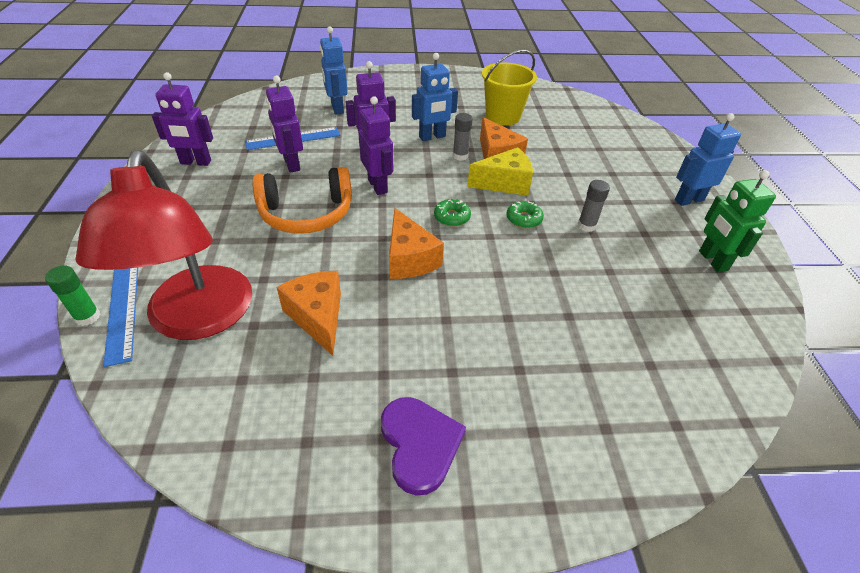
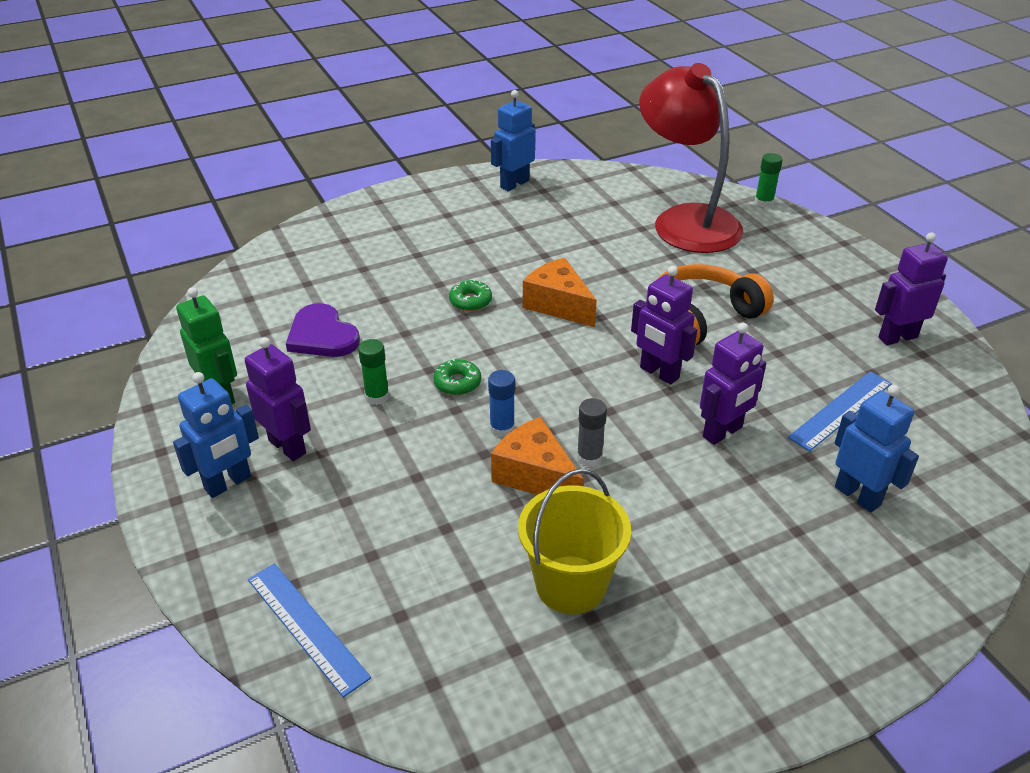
camera: 160 degrees right, 5 degrees down
(122, 311) = (745, 211): blue ruler -> blue ruler (307, 627)
(291, 164) = (791, 369): purple robot -> purple robot (288, 447)
(318, 317) = (598, 244): orange cheese -> none
(419, 444) = (471, 205): purple heart -> purple heart (322, 335)
(432, 137) = (656, 483): blue robot -> blue robot (514, 184)
(452, 217) = (543, 360): green donut -> green donut (470, 301)
(505, 183) = (502, 428): yellow cheese -> blue glue stick
(586, 226) = (377, 396): grey glue stick -> green glue stick

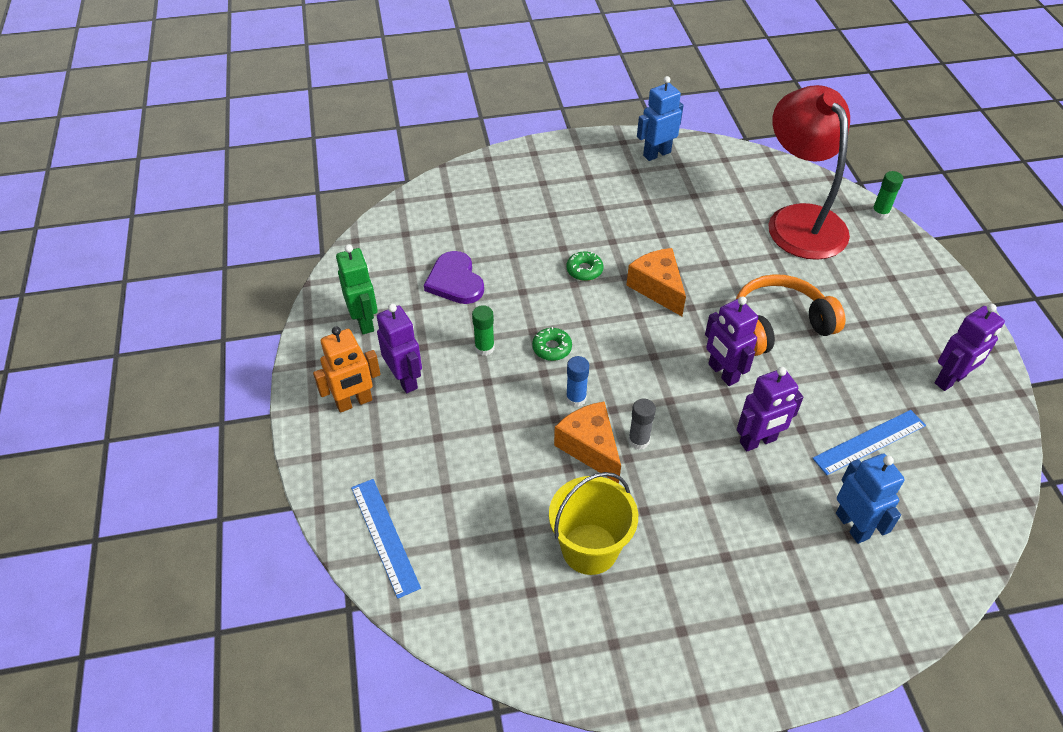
camera: 15 degrees right, 10 degrees up
(228, 483) = (354, 402): blue robot -> orange robot
(897, 337) = (950, 380): purple robot -> purple robot turned 150 degrees clockwise

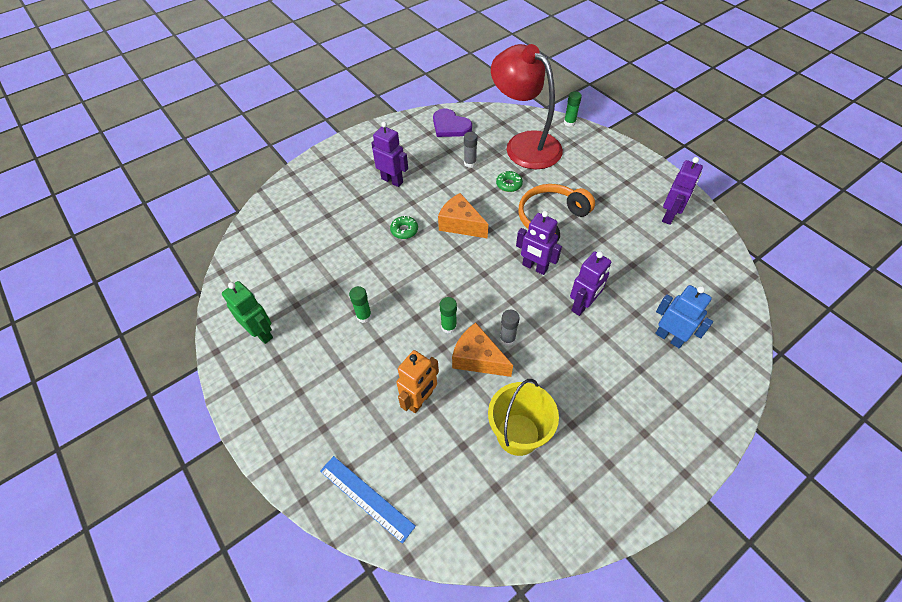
camera: 25 degrees left, 5 degrees up
(354, 402) = (286, 401): orange robot -> orange robot (420, 400)
(405, 379) = (317, 365): purple robot -> purple robot (392, 180)
(455, 281) = (315, 274): purple heart -> purple heart (450, 126)
(552, 348) = (412, 296): green donut -> green donut (509, 184)
(576, 398) = (449, 326): blue glue stick -> green glue stick
(656, 154) = (409, 130): blue robot -> none
(712, 219) = (470, 163): none -> grey glue stick
(869, 442) = (647, 276): blue ruler -> none

